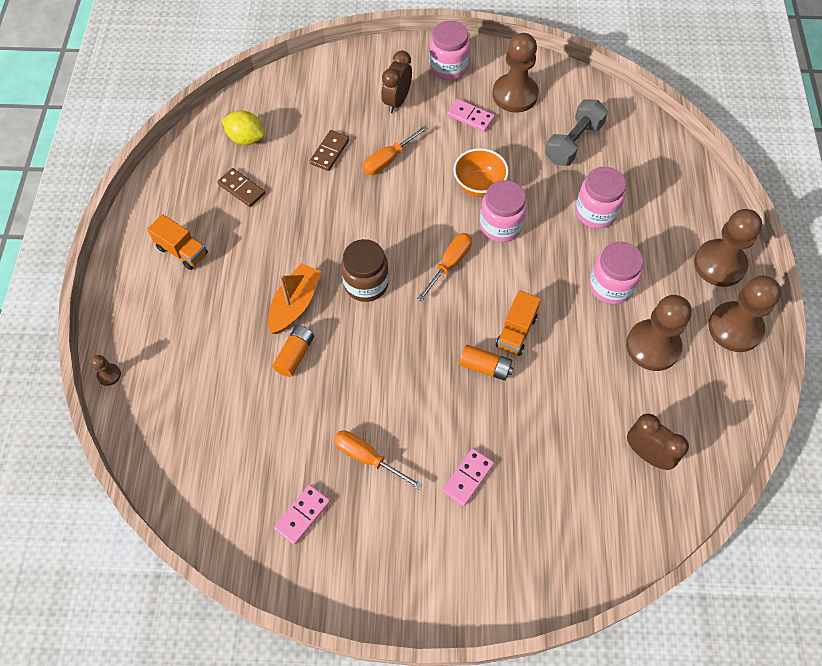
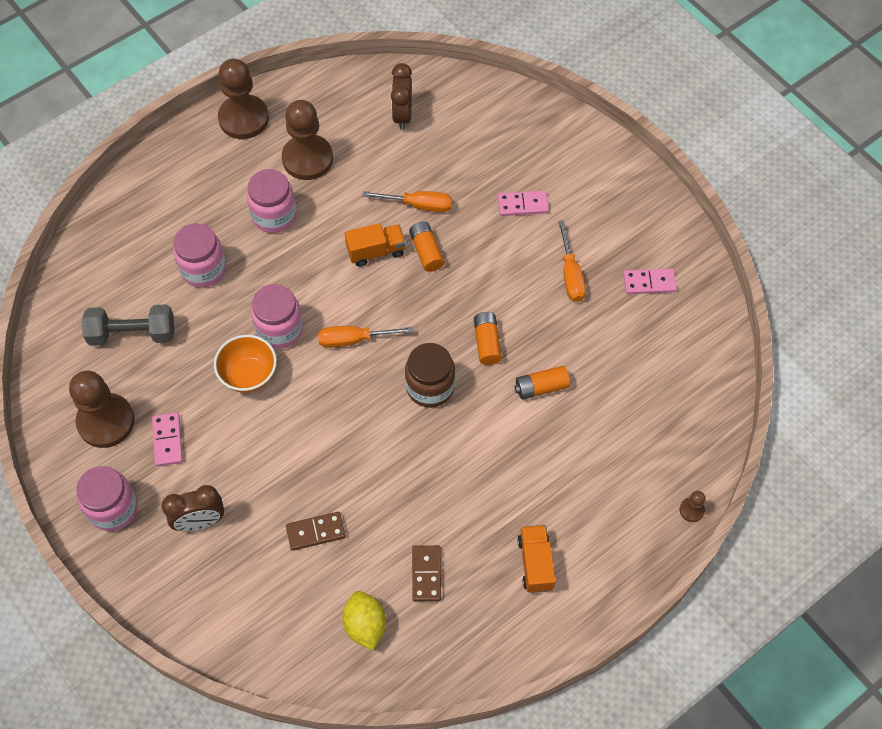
camera: 130 degrees left, 0 degrees up
(295, 304) = (498, 425): orange boat -> none
(365, 347) = (487, 343): none -> orange battery
(388, 160) = (281, 472): orange screwdriver -> orange screwdriver (418, 205)
(719, 264) = (187, 157): brown pawn -> none

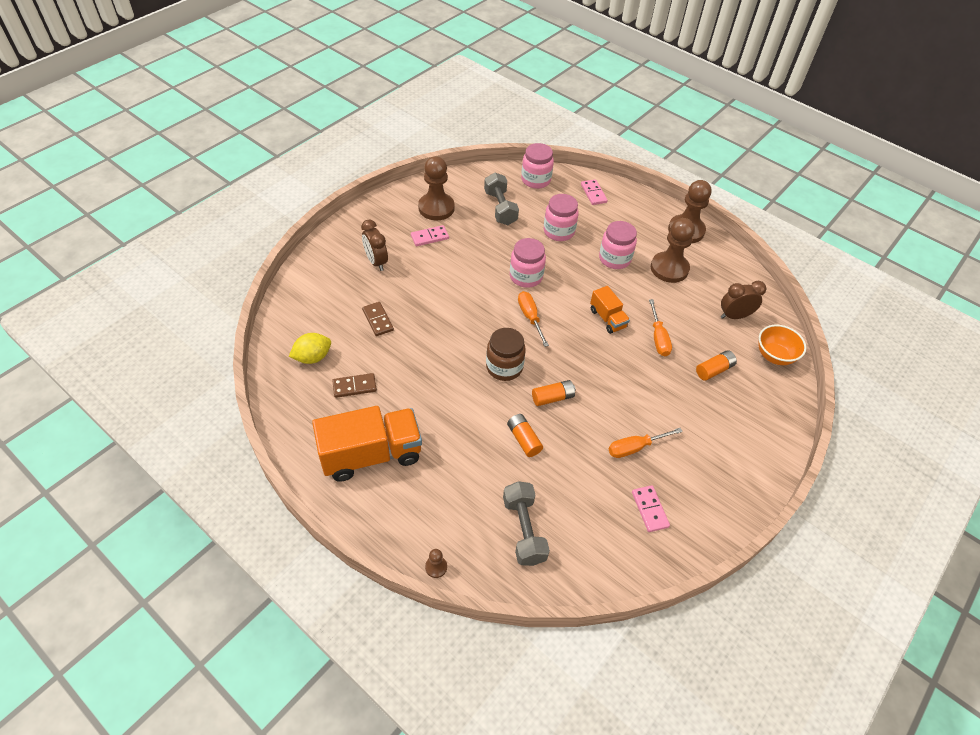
camera: 75 degrees right, 10 degrees down
(113, 508) = (379, 222): pink jar -> pink jar (535, 180)
(249, 375) = (486, 267): orange bowl -> orange bowl (774, 356)
(426, 251) = (619, 348): orange battery -> orange battery (714, 370)
(523, 205) = (688, 405): pink domino -> pink domino (593, 193)
(535, 563) = (371, 454): orange truck -> orange truck, size x1.94
(658, 412) = (524, 530): none -> grey dumbbell

